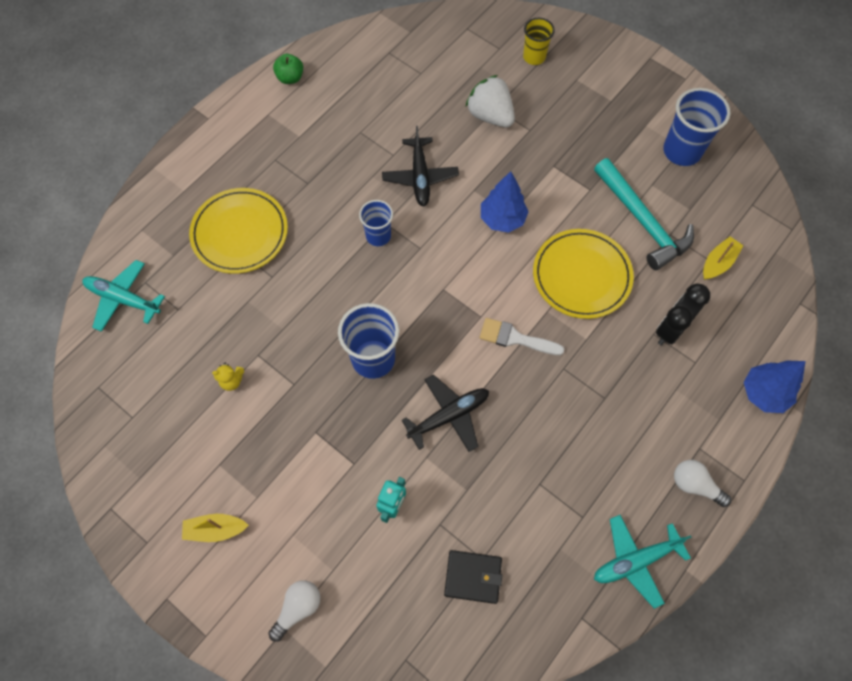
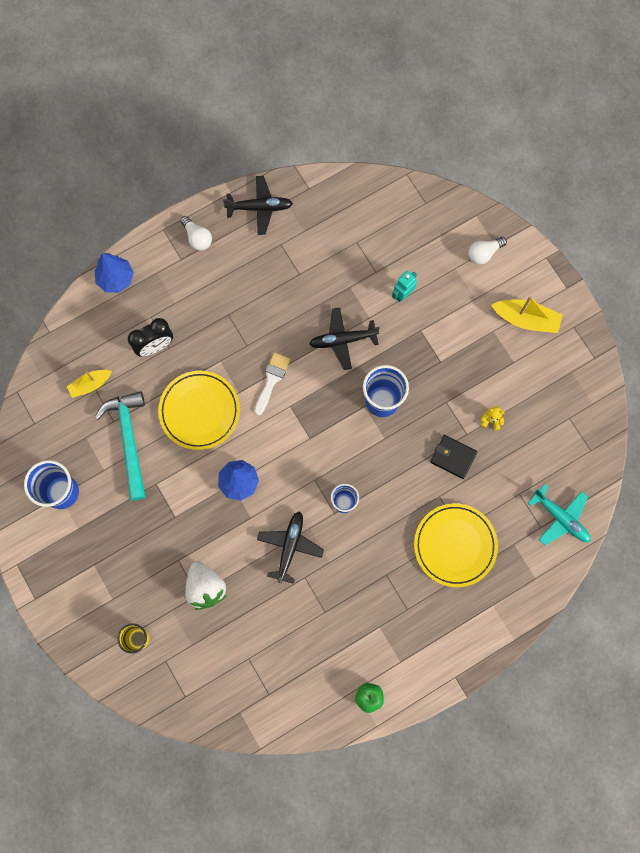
camera: 160 degrees left, 10 degrees up
(216, 529) = (525, 319): yellow boat -> yellow boat, size x1.54
(473, 577) = (367, 234): black wallet -> black wallet (453, 457)
(515, 338) = (272, 380): white brush -> white brush turned 105 degrees counterclockwise
(635, 561) = (259, 207): turquoise plane -> black plane

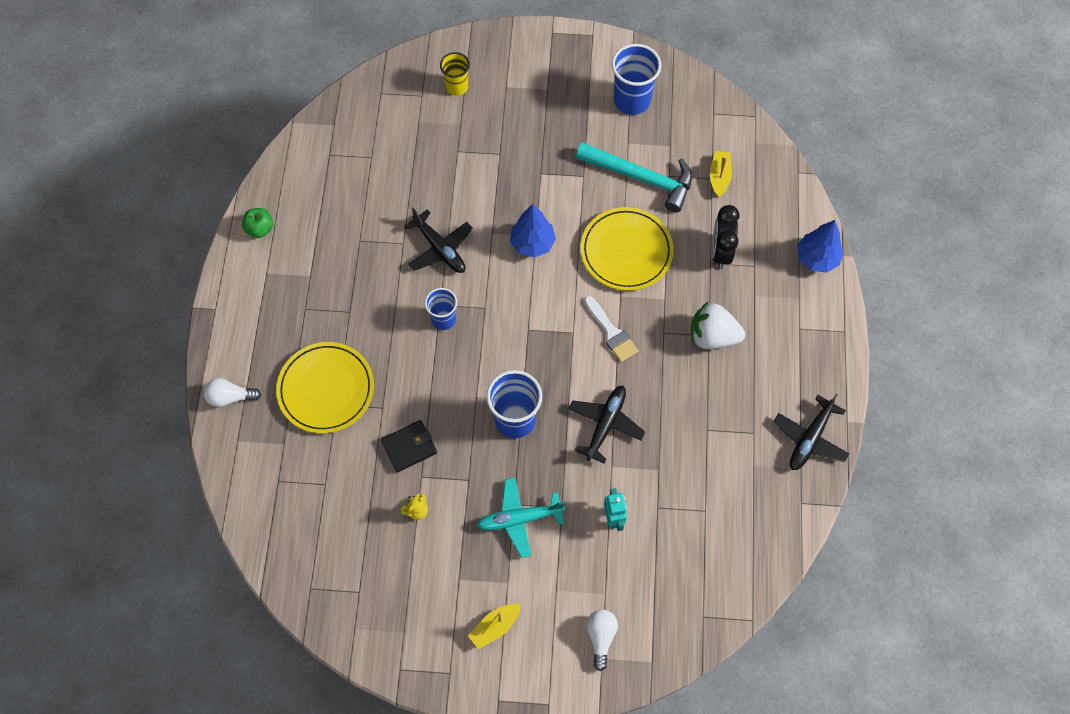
camera: 125 degrees right, 10 degrees down
(197, 238) = (814, 357): white light bulb -> white light bulb (230, 397)
(206, 587) = (458, 161): white strawberry -> white strawberry (712, 336)
(525, 319) = (495, 627): yellow boat -> yellow boat, size x0.65
(560, 518) = (271, 506): turquoise plane -> turquoise plane (519, 519)

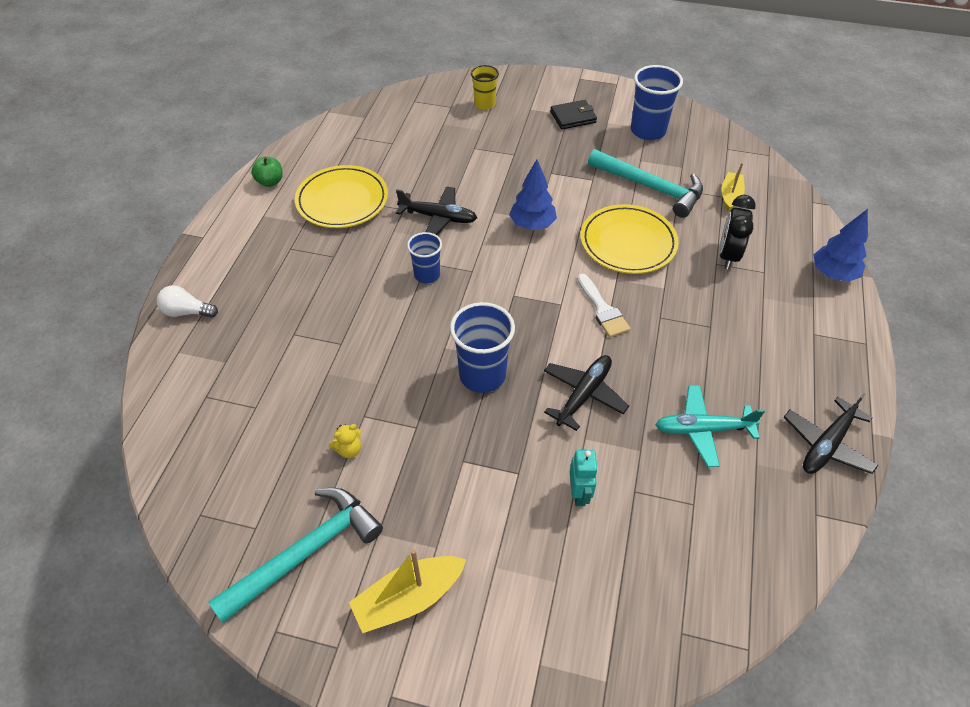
camera: 10 degrees right, 15 degrees down
(326, 389) = (287, 319): yellow plate -> yellow plate (342, 201)
(406, 604) = (306, 552): none -> turquoise hammer
(409, 447) = (358, 385): black wallet -> black wallet (573, 117)
(440, 248) = (438, 217): black plane -> black plane turned 45 degrees counterclockwise
(495, 627) = (409, 598): yellow boat -> yellow boat, size x1.54
(519, 519) = (466, 477): turquoise plane -> turquoise plane (702, 429)
(601, 637) = (542, 636): white light bulb -> none
(712, 336) = (714, 328): white strawberry -> none

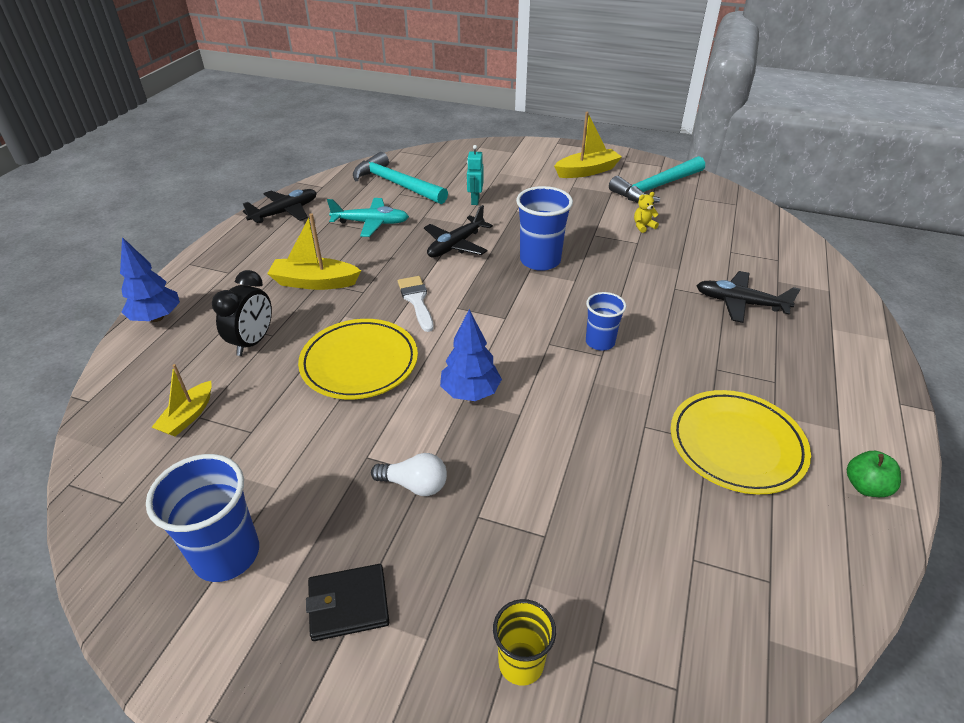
camera: 175 degrees left, 10 degrees down
(187, 312) = (848, 321): white light bulb -> white light bulb (415, 485)
(438, 217) = (594, 410): black plane -> black plane (740, 303)
(650, 188) = (289, 436): turquoise hammer -> turquoise hammer (396, 184)
(715, 326) = (315, 282): none -> yellow boat

